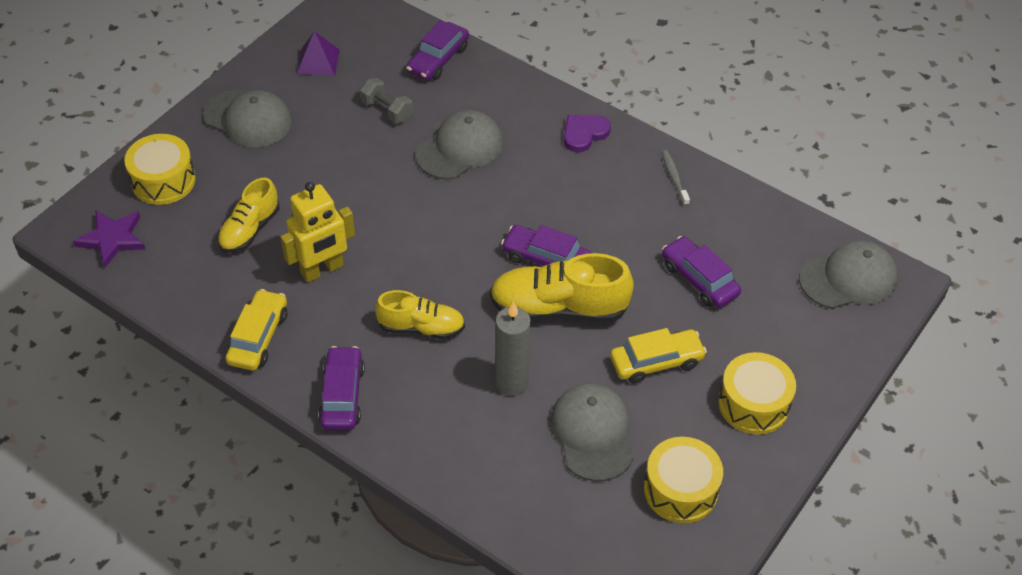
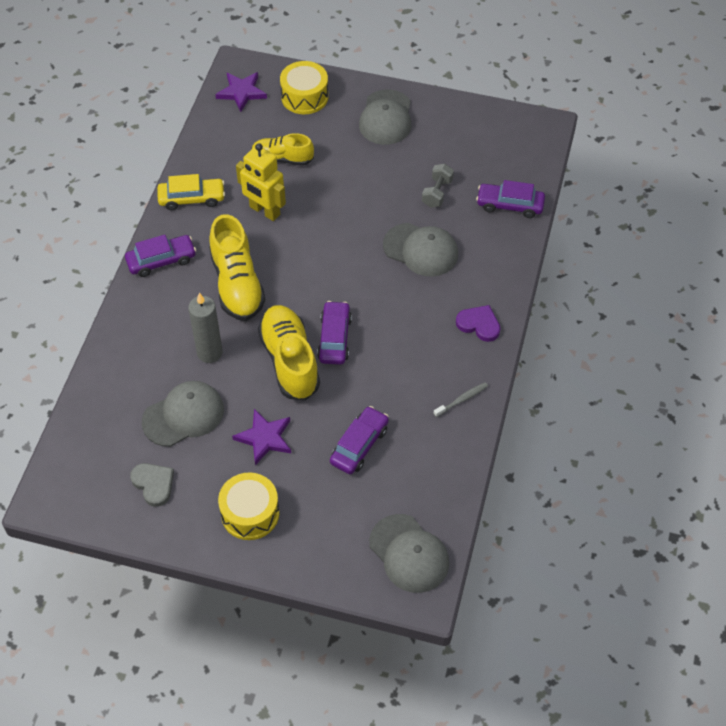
camera: 70 degrees right, 5 degrees up
(318, 61) = (466, 135): purple pyramid -> none
(421, 327) = (237, 284): yellow shoe -> yellow shoe, size x1.60
(656, 362) = (264, 438): yellow car -> purple star
(680, 490) = (153, 484): yellow drum -> grey heart

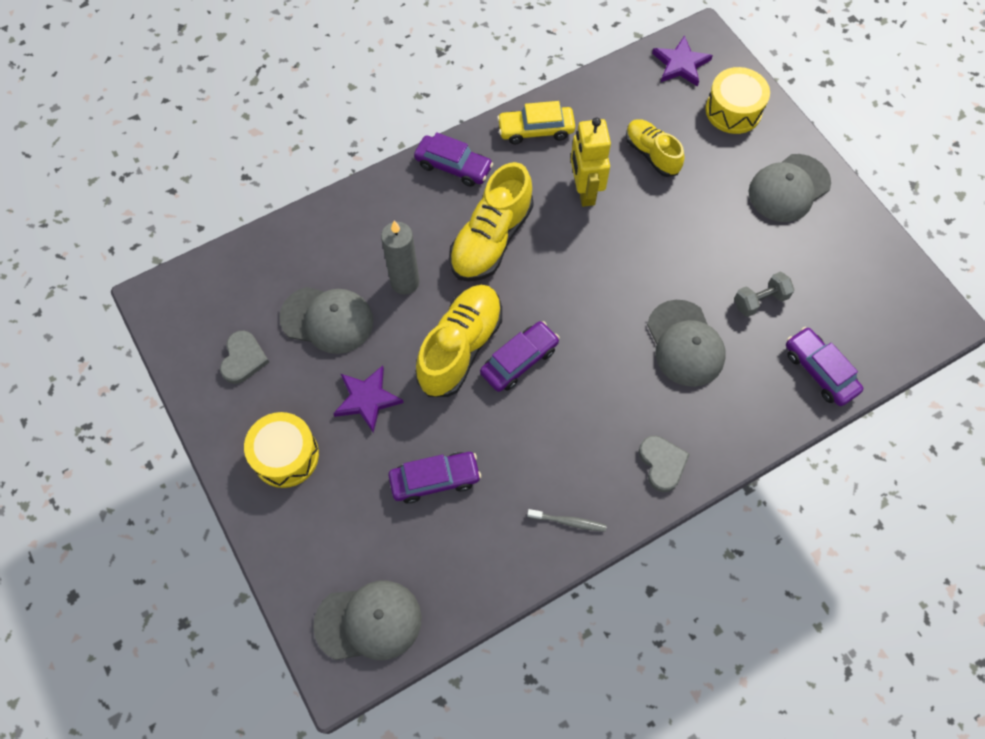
camera: 45 degrees right, 10 degrees up
(192, 198) = (536, 130): yellow car -> yellow car turned 135 degrees clockwise
(409, 554) = (369, 621): grey cap -> grey cap turned 105 degrees counterclockwise
(479, 324) = (662, 463): purple heart -> grey heart

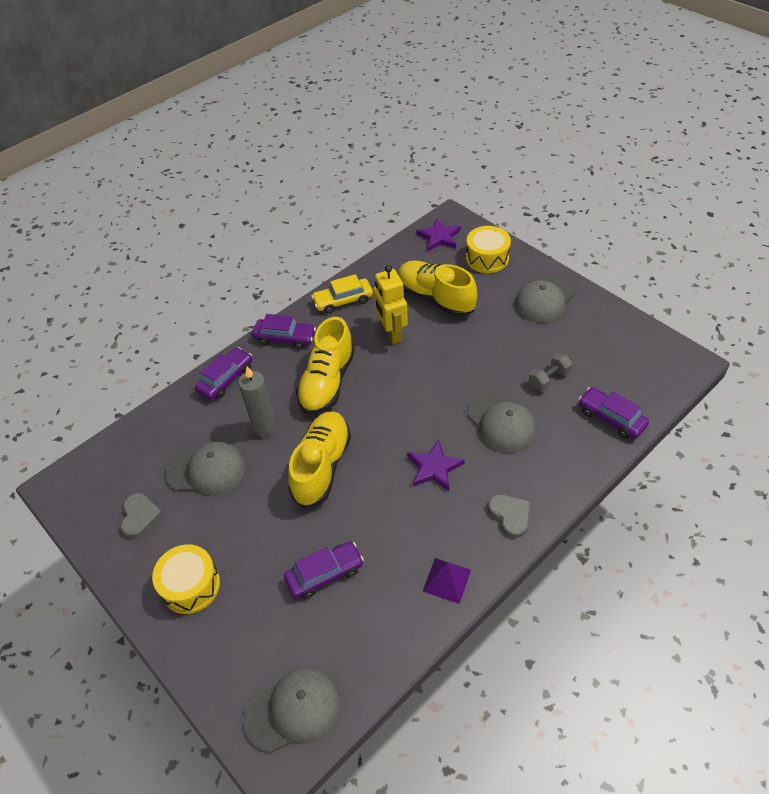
camera: 10 degrees left, 15 degrees down
(367, 399) = (252, 523): purple star -> purple star (434, 467)
(519, 361) = (372, 465): purple car -> purple car (226, 379)
(568, 522) = (446, 580): grey toothbrush -> purple pyramid
(651, 154) = (435, 298): yellow shoe -> yellow shoe, size x1.60

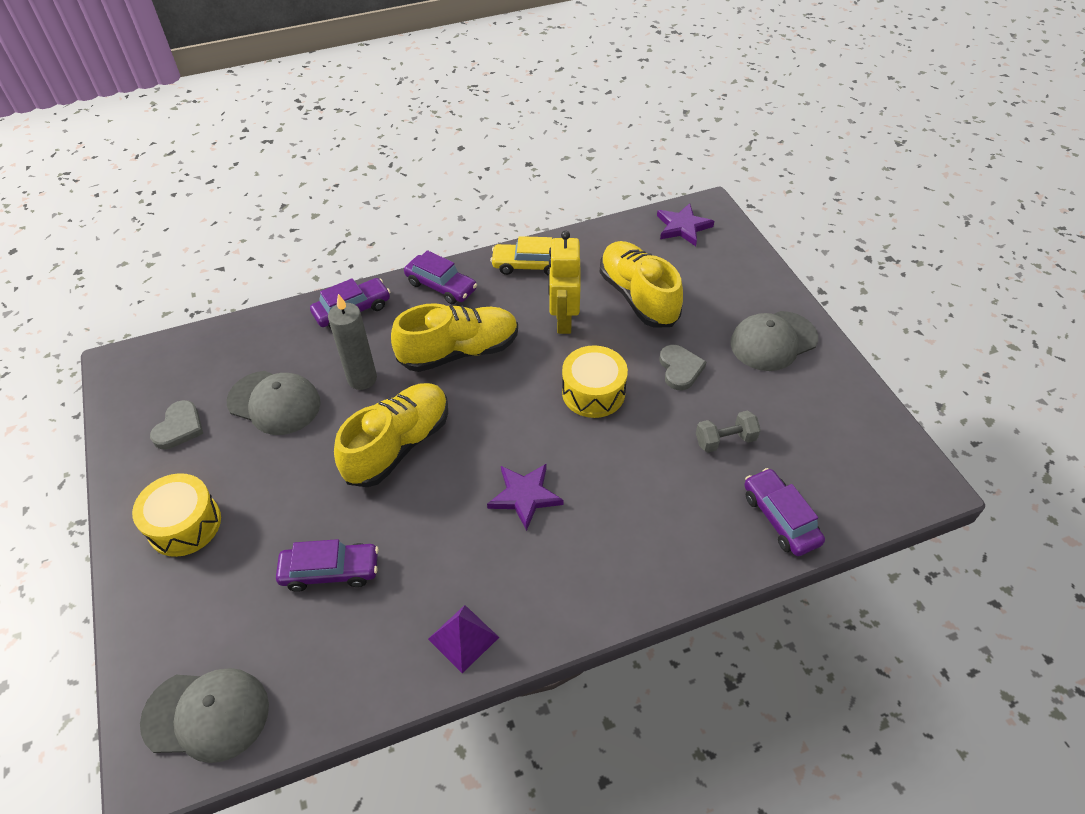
camera: 20 degrees right, 0 degrees up
(327, 382) = (459, 351): yellow shoe -> yellow shoe turned 150 degrees counterclockwise
(487, 258) = (727, 269): yellow drum -> yellow drum (593, 392)
(501, 422) = (635, 471): grey cap -> none
(510, 515) = (584, 590): grey heart -> grey heart (680, 369)

